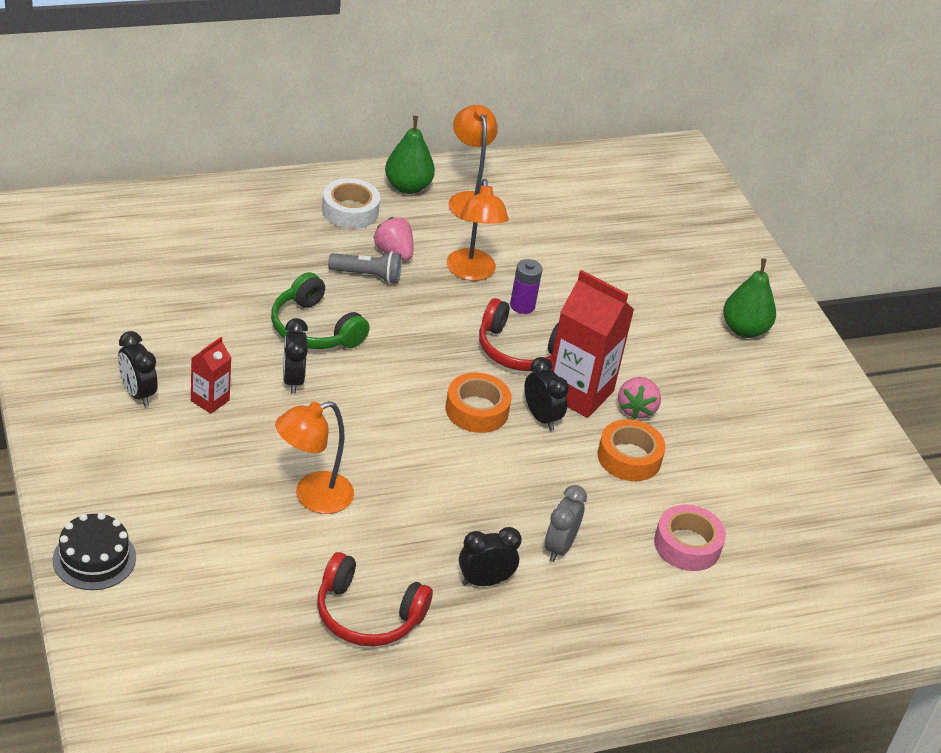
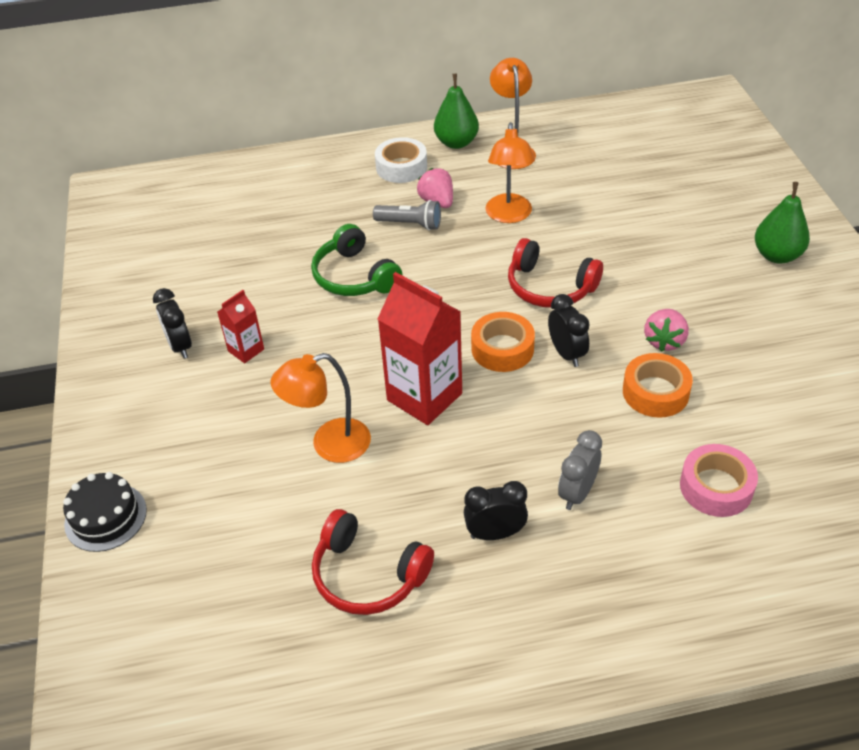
camera: 15 degrees right, 5 degrees up
(293, 380) = (327, 327): black clock -> none
(522, 306) = (555, 244): purple battery -> none
(579, 393) = (606, 327): red carton -> red carton (424, 397)

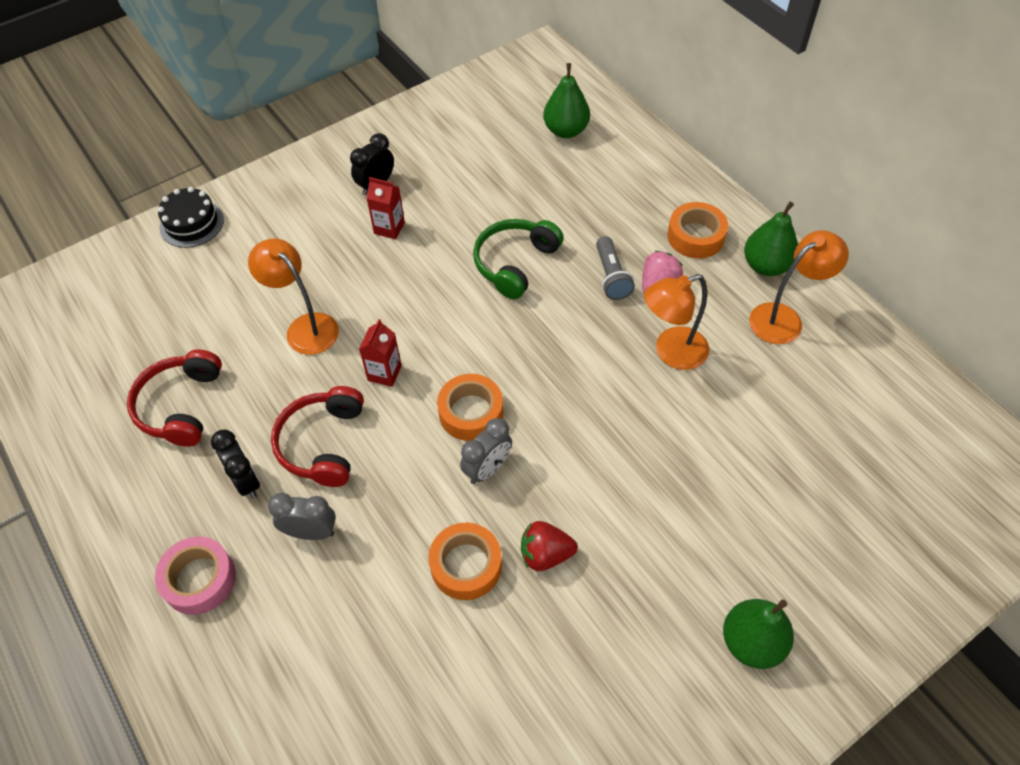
camera: 65 degrees right, 10 degrees up
(221, 201) = (566, 130): none -> green pear
(401, 167) = (695, 236): white tape -> orange tape
(424, 397) = (384, 373): red carton -> red carton, size x0.51
(550, 287) = (578, 424): red headphones -> red headphones (323, 443)
(566, 354) = (487, 469): black clock -> grey clock
(664, 341) = (545, 554): pink strawberry -> red strawberry
(716, 487) = (357, 655): pink tape -> pink tape (199, 579)

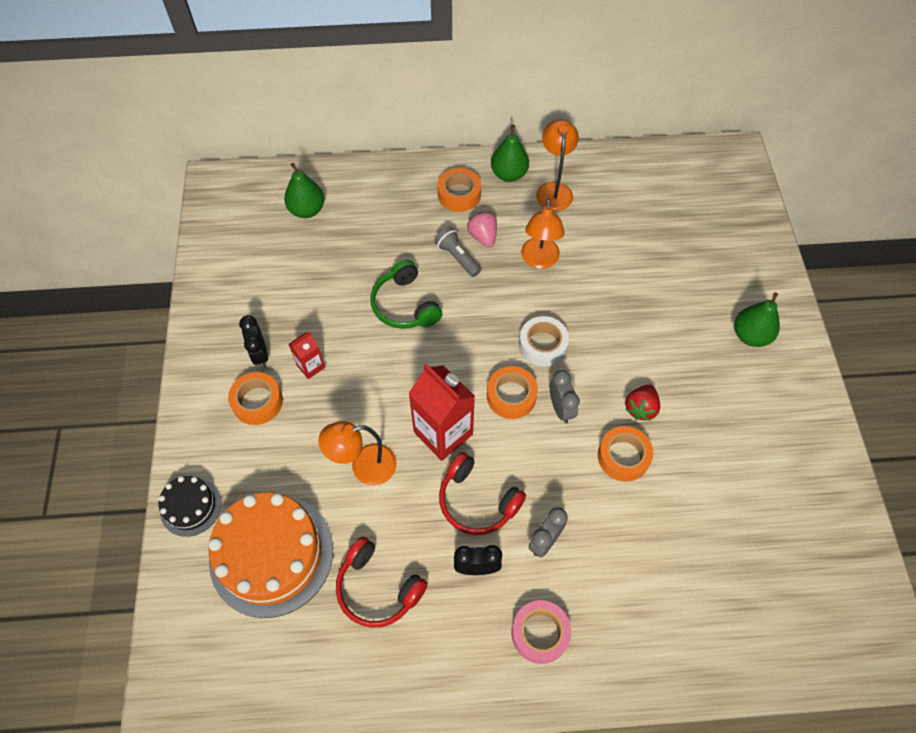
camera: 60 degrees left, 5 degrees up
(174, 305) = (271, 554): none -> orange cake
(324, 211) = (257, 402): none -> orange tape
(384, 373) = (443, 433): red carton -> red carton, size x1.96
(558, 411) = (542, 345): none -> white tape
(611, 276) = (457, 257): grey flashlight -> grey flashlight turned 150 degrees counterclockwise

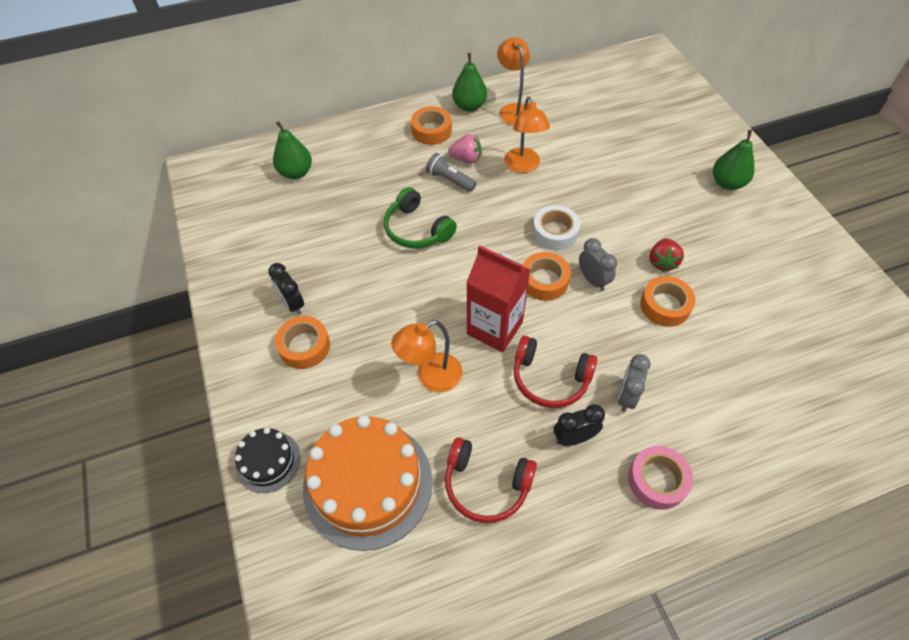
camera: 15 degrees left, 5 degrees down
(310, 366) = (346, 302): red carton -> none
(483, 237) = (466, 159): pink strawberry -> pink strawberry turned 135 degrees clockwise

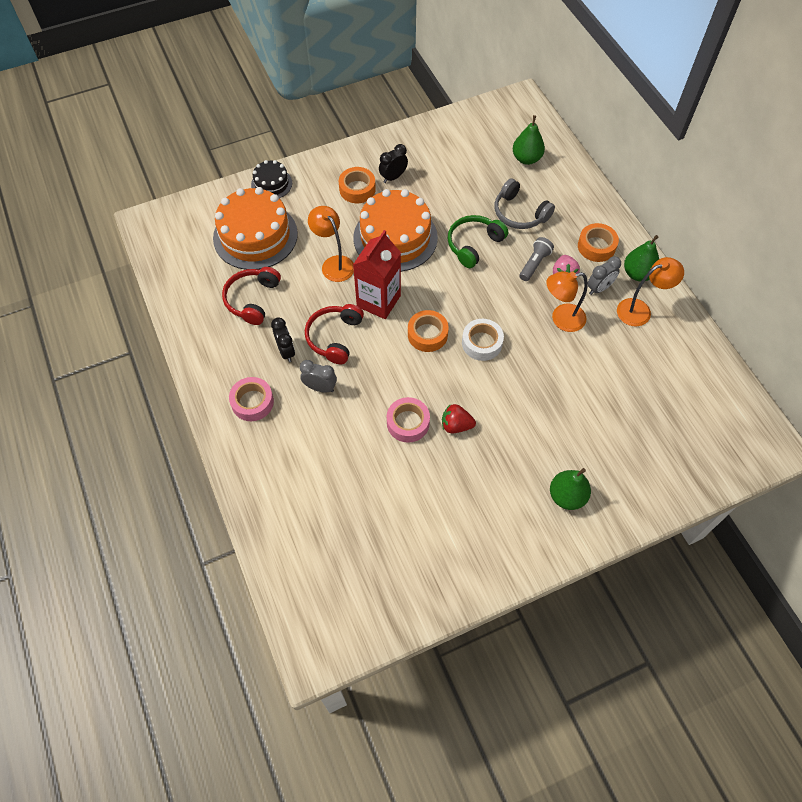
camera: 85 degrees right, 5 degrees up
(376, 185) = (519, 213): none -> grey headphones
(395, 306) = (395, 237): none -> orange cake
(593, 280) = (431, 370): grey clock -> grey clock (599, 288)
(665, 305) = (408, 423): orange tape -> pink tape

